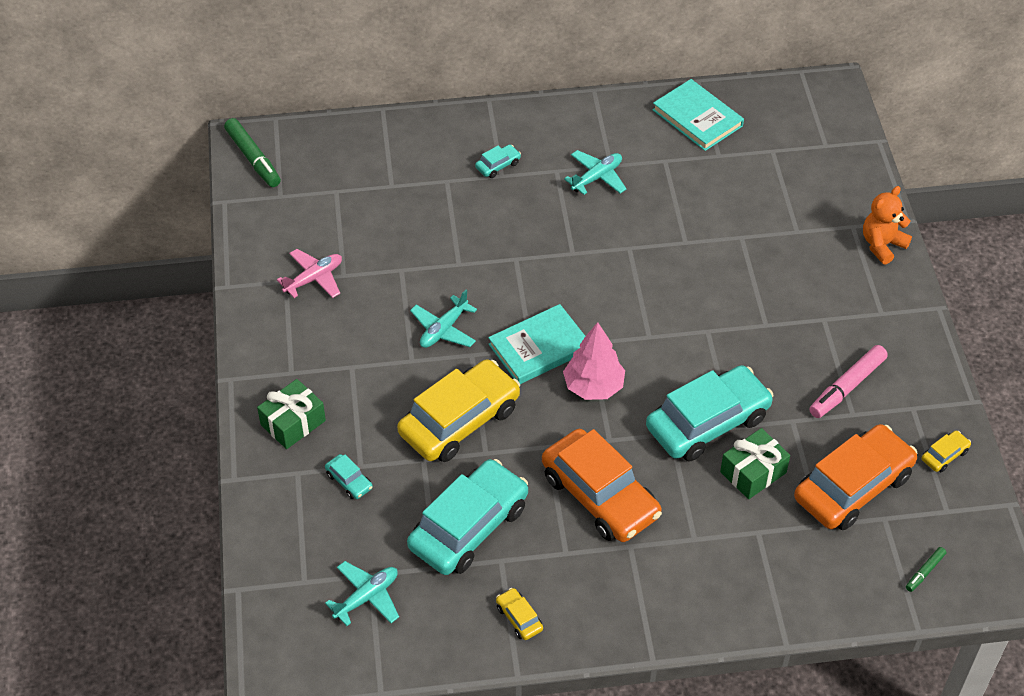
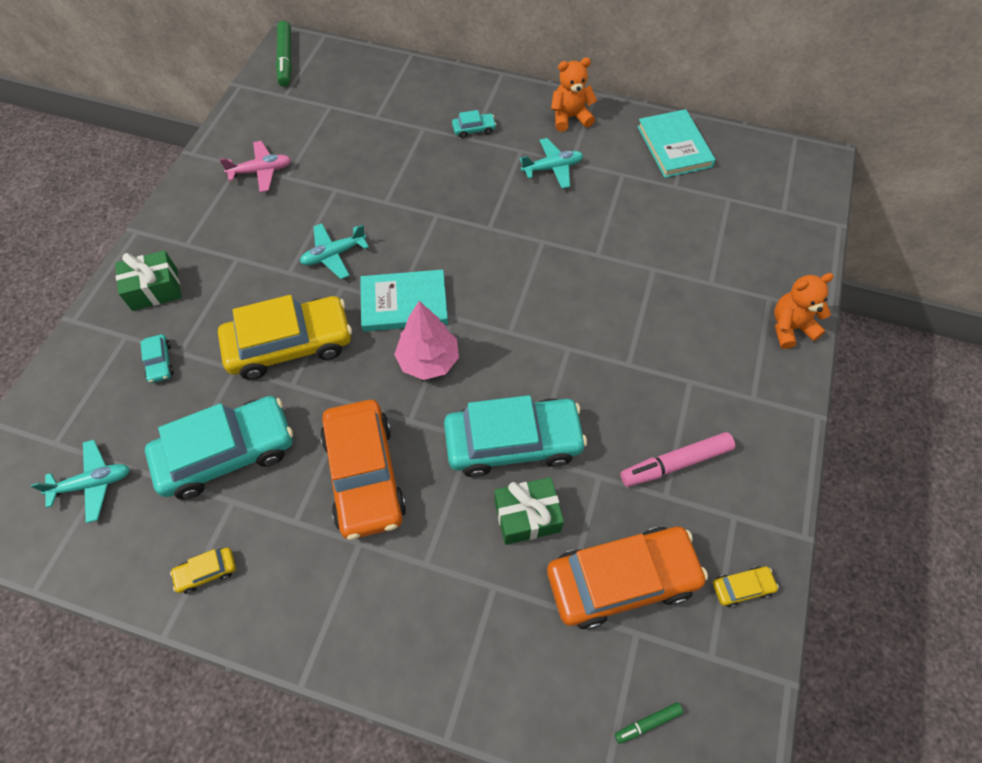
camera: 25 degrees right, 10 degrees up
(519, 618) = (207, 572): yellow car -> yellow car turned 105 degrees counterclockwise
(583, 122) = (570, 117): none -> orange teddy bear

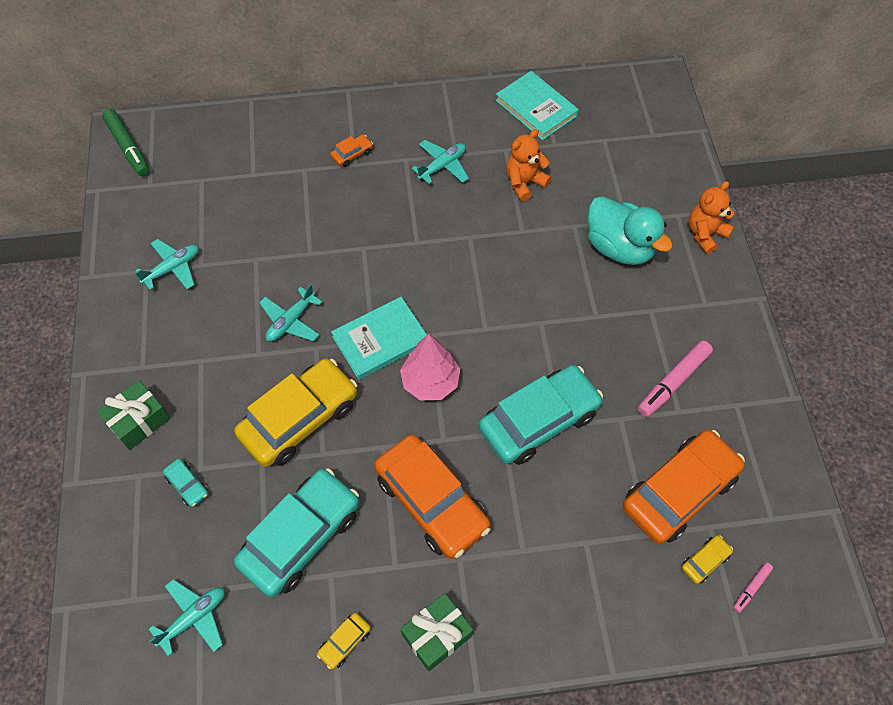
camera: 25 degrees left, 0 degrees up
(261, 171) = (172, 268): pink plane -> turquoise plane
(474, 129) = (352, 154): turquoise car -> orange car
(527, 516) = (582, 475): green gift -> green gift (437, 635)
(570, 117) = (432, 112): orange teddy bear -> orange teddy bear (524, 183)
(647, 723) = (751, 588): green marker -> pink marker
(689, 306) = (619, 247): none -> turquoise duck
(742, 587) = (768, 456): yellow car -> yellow car (705, 561)

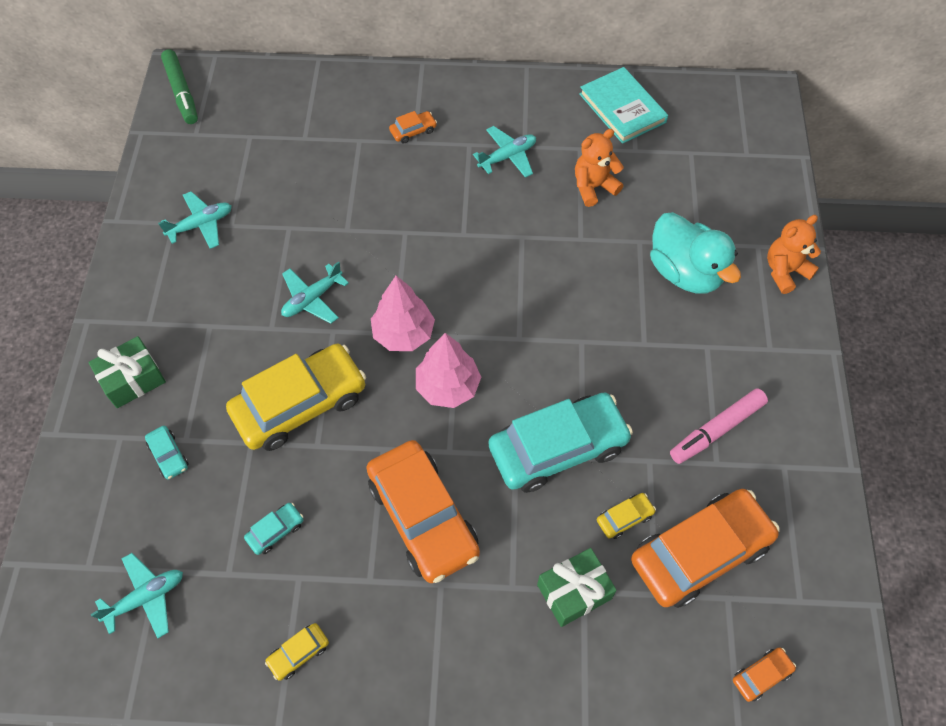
camera: 10 degrees right, 0 degrees up
(301, 537) = (275, 531): turquoise car -> turquoise car, size x0.41
(380, 340) = (403, 333): turquoise book -> pink tree
(437, 635) = (399, 664): green gift -> green gift (574, 591)
(705, 561) = (714, 635): yellow car -> yellow car (624, 518)
(751, 588) = (761, 675): pink marker -> orange car

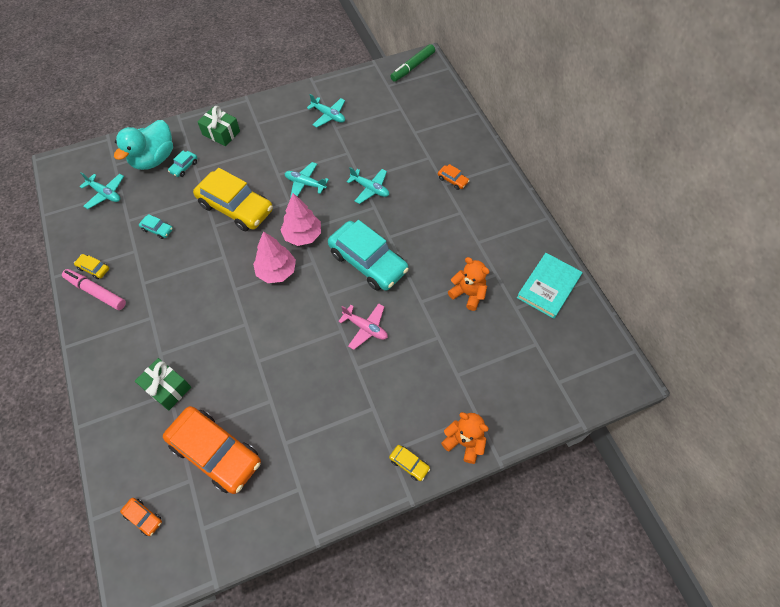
camera: 65 degrees right, 0 degrees up
(423, 517) = (188, 293): orange car -> none
(507, 157) = (463, 236): turquoise plane -> turquoise plane (370, 189)
(558, 448) = (259, 345): turquoise car -> turquoise car (368, 262)
(590, 313) = (365, 328): none -> pink plane
(624, 518) = (225, 399): yellow car -> yellow car (409, 464)
(685, 272) = (427, 374): turquoise duck -> turquoise duck (154, 159)
(716, 430) = (310, 435): pink marker -> pink marker (96, 292)

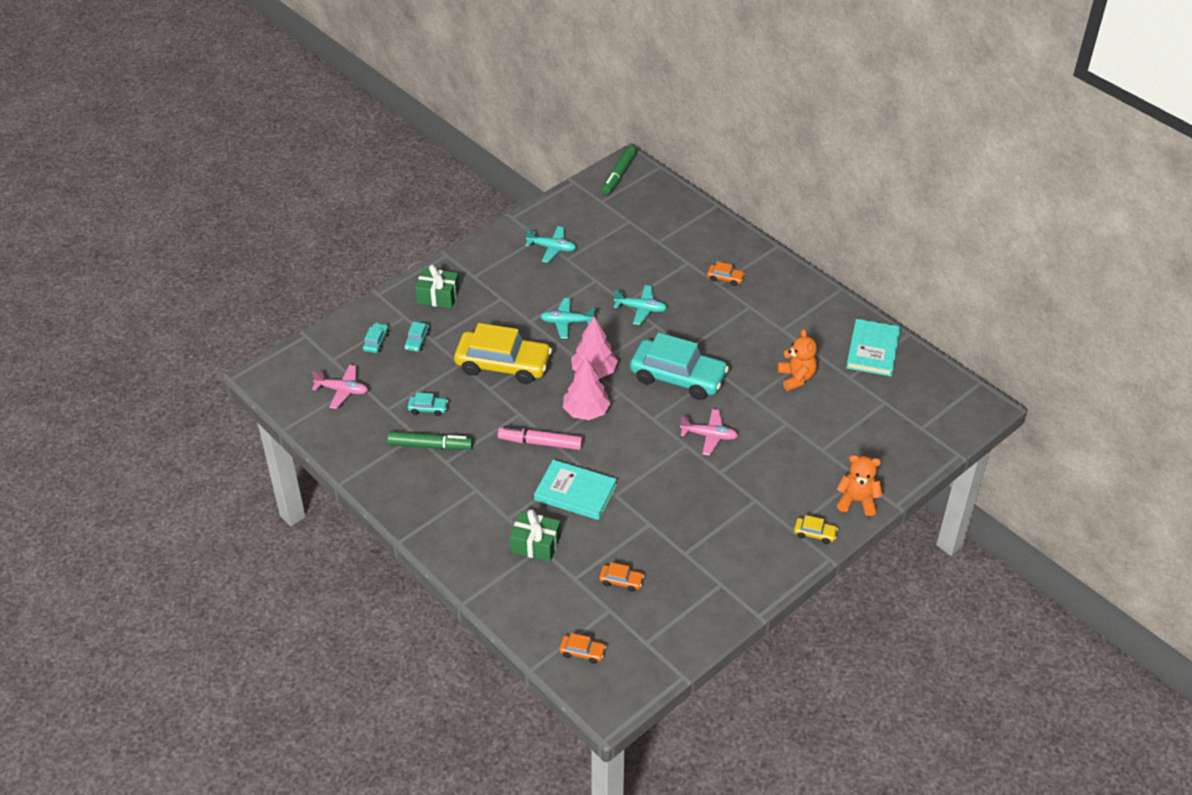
camera: 20 degrees left, 15 degrees down
(94, 268) = (380, 464): yellow car -> none
(96, 292) = (399, 484): pink marker -> pink marker (540, 443)
(105, 194) = (342, 390): turquoise plane -> pink plane
(140, 264) = (430, 446): none -> green marker
(154, 159) = (376, 342): turquoise duck -> turquoise car
(216, 452) = (621, 581): orange car -> orange car, size x0.41
(226, 347) = (575, 492): none -> turquoise book
(468, 294) = (796, 378): orange teddy bear -> orange teddy bear turned 60 degrees clockwise

